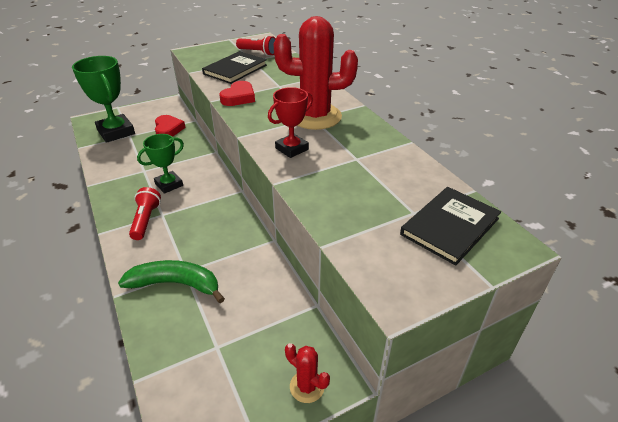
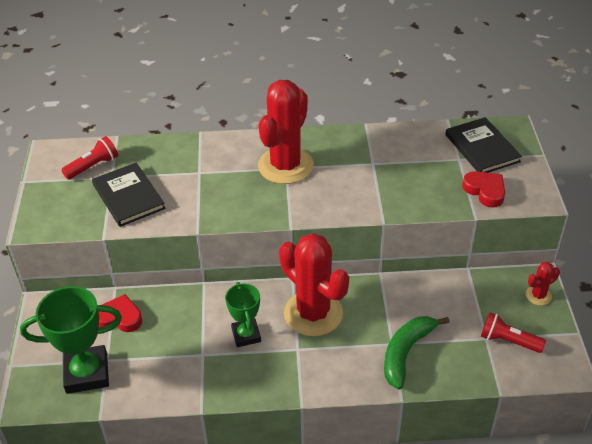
camera: 65 degrees left, 5 degrees up
(146, 220) = (300, 363): red flashlight -> red flashlight (508, 341)
(205, 212) = (313, 313): none -> red cactus
(239, 97) = (205, 209): red heart -> red heart (485, 191)
(292, 149) = (335, 197): red trophy -> none

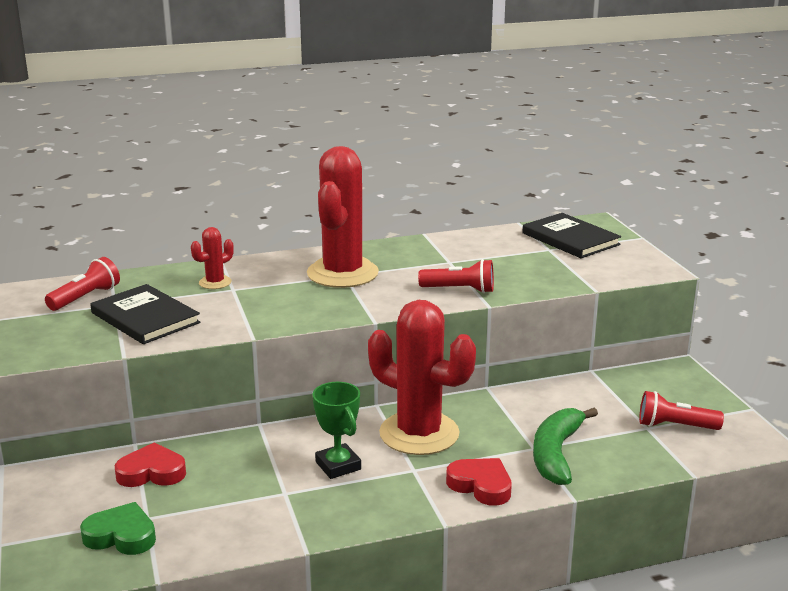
camera: 15 degrees left, 20 degrees down
(87, 373) = (121, 535): green trophy -> green heart
(368, 200) = (460, 290): none -> red flashlight
(485, 191) = (594, 269): red heart -> red heart (481, 485)
(538, 295) = (687, 383): red cactus -> red cactus (215, 282)

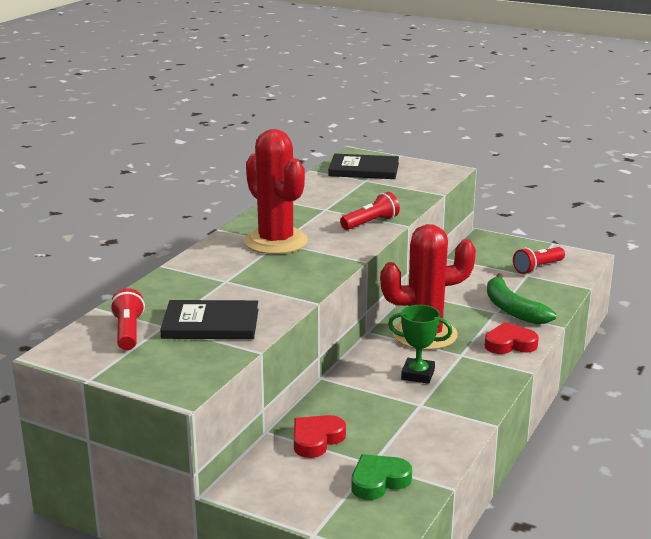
camera: 45 degrees left, 0 degrees up
(215, 282) = (202, 282): red cactus -> none

